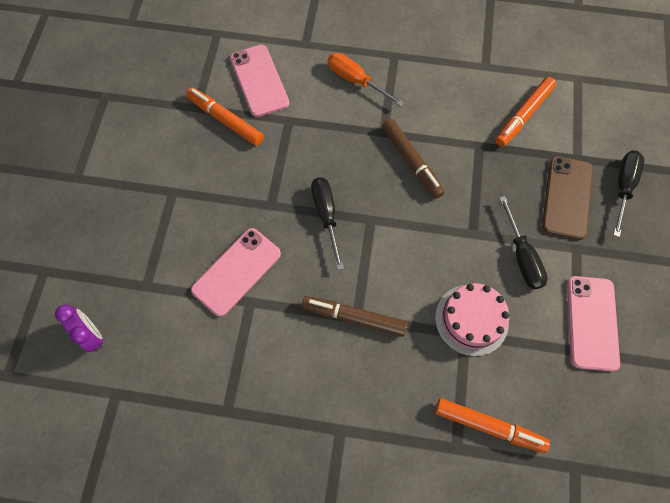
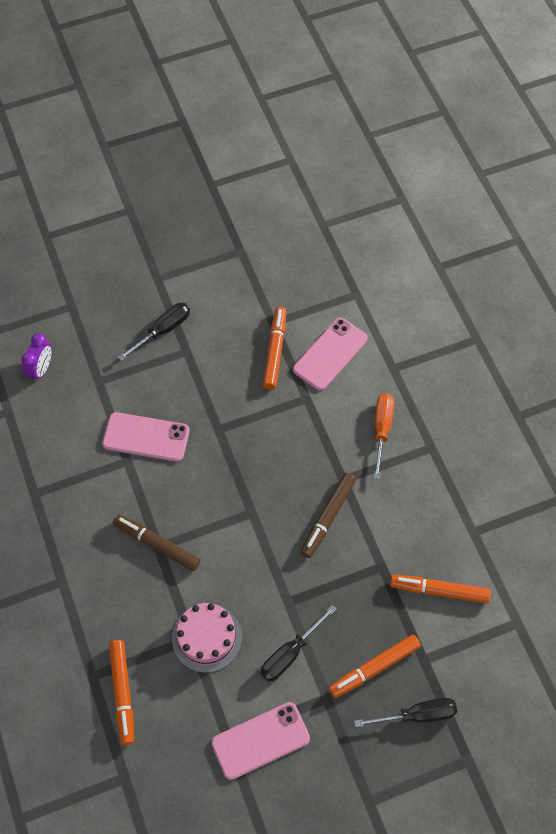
camera: 60 degrees right, 5 degrees down
(326, 216) = (234, 476): black screwdriver -> black screwdriver (163, 330)
(354, 317) = (157, 544): brown marker -> brown marker turned 45 degrees counterclockwise
(567, 197) = (374, 668): brown phone -> orange marker

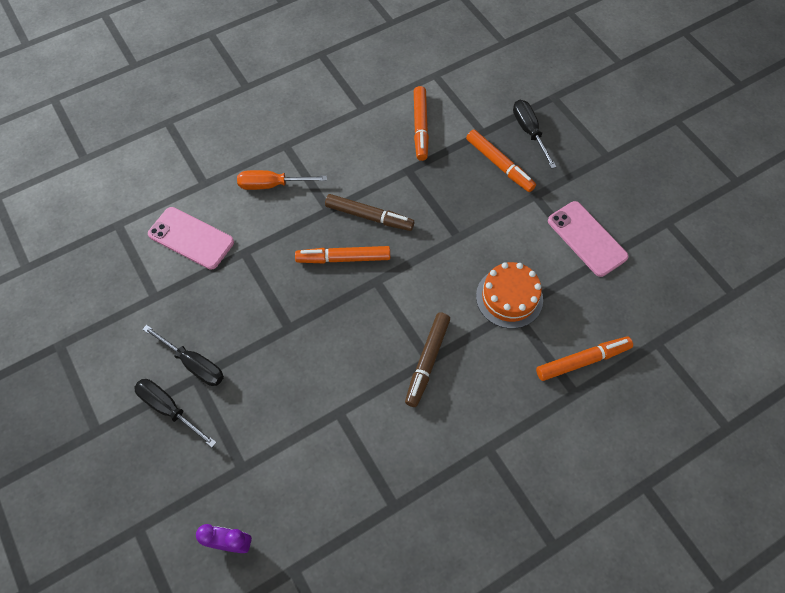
camera: 100 degrees left, 0 degrees up
(146, 437) = (307, 398): pink phone -> none
(207, 637) = (509, 297): pink cake -> orange cake
(275, 351) = (190, 289): orange marker -> orange marker (343, 258)
(290, 653) = (504, 228): black screwdriver -> black screwdriver (194, 364)

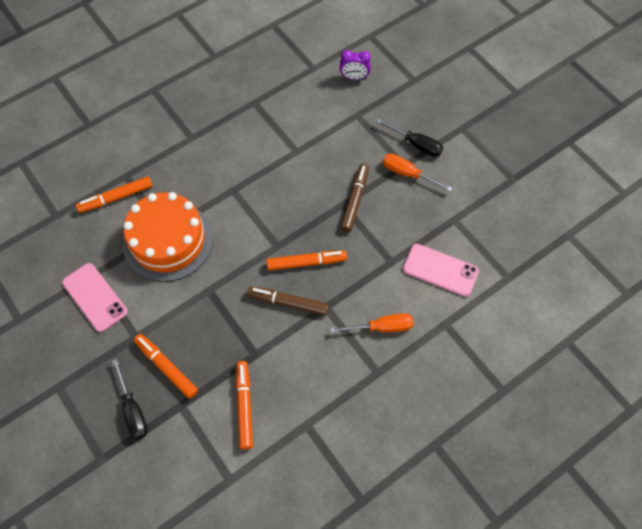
camera: 175 degrees right, 0 degrees up
(194, 364) = (407, 174): black screwdriver -> orange screwdriver
(427, 361) = (234, 189): brown marker -> brown marker (355, 200)
(509, 297) = (168, 241): orange cake -> orange cake, size x1.64

